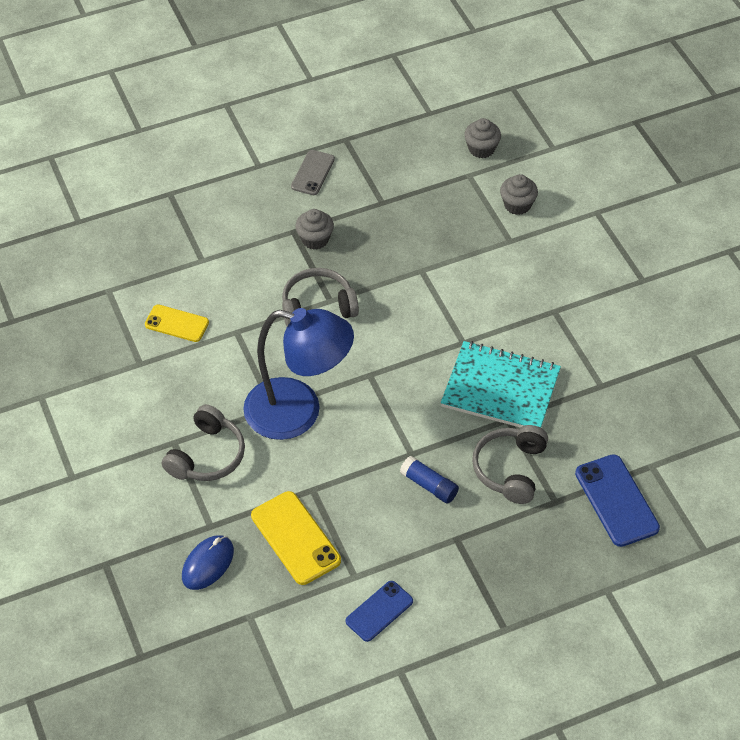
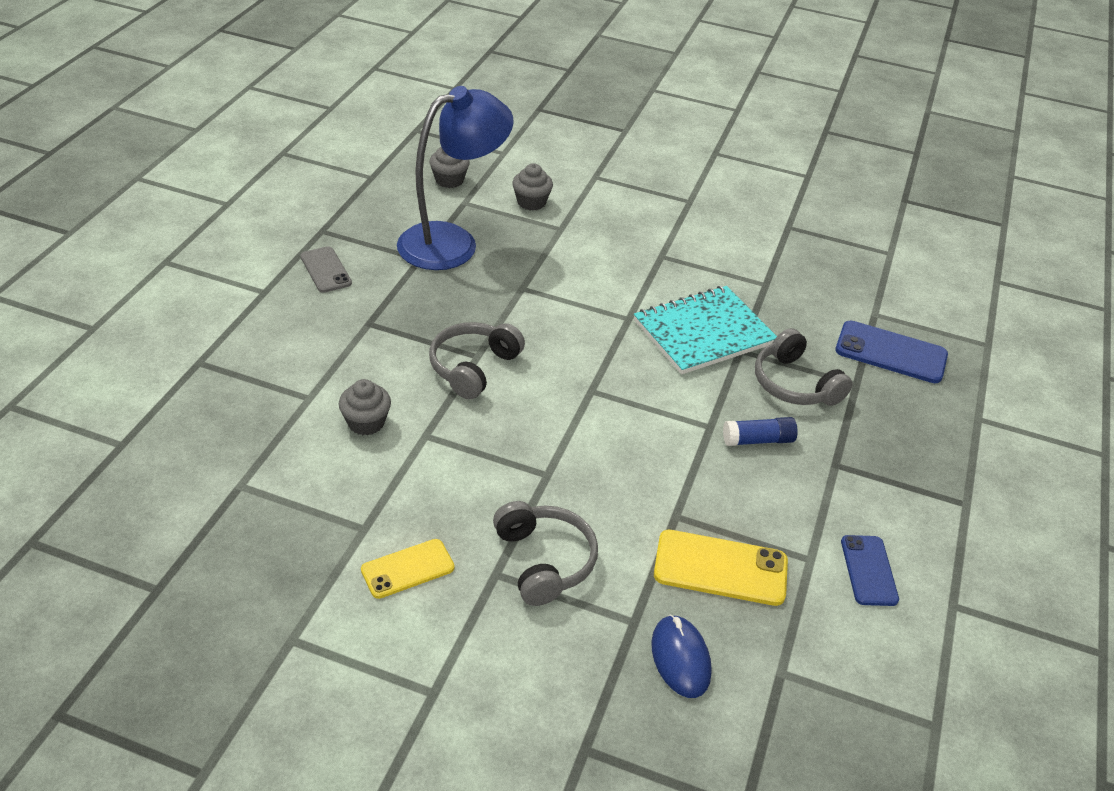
camera: 50 degrees left, 10 degrees down
(176, 324) = (356, 467): yellow phone -> yellow phone (408, 569)
(298, 412) = (575, 462): blue lamp -> blue lamp (452, 242)
(315, 239) = (398, 318): grey cupcake -> grey cupcake (366, 422)

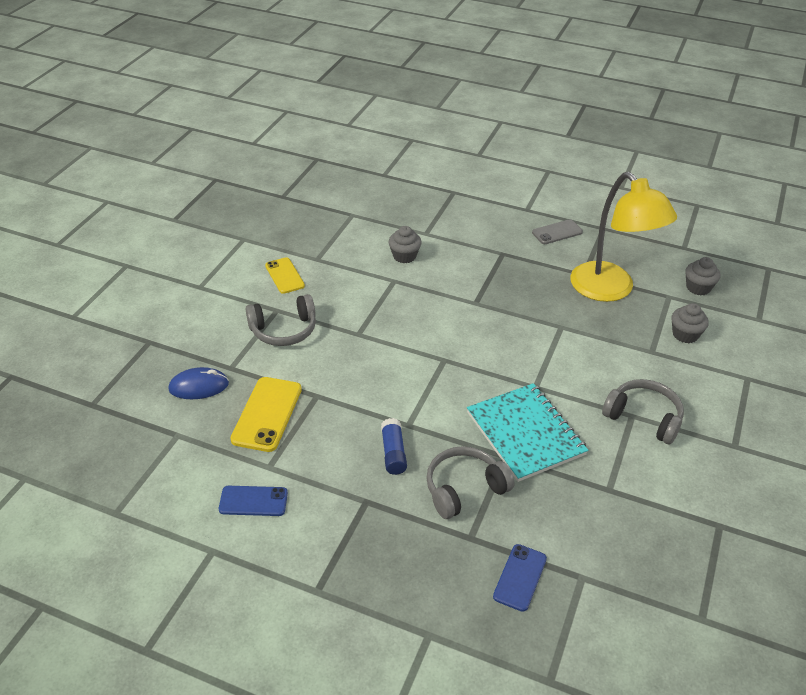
camera: 95 degrees right, 0 degrees up
(452, 242) = (610, 290): blue lamp -> yellow lamp
(473, 367) = (462, 301): grey headphones -> grey headphones (643, 418)
(891, 353) = (520, 577): blue phone -> blue phone, size x0.65

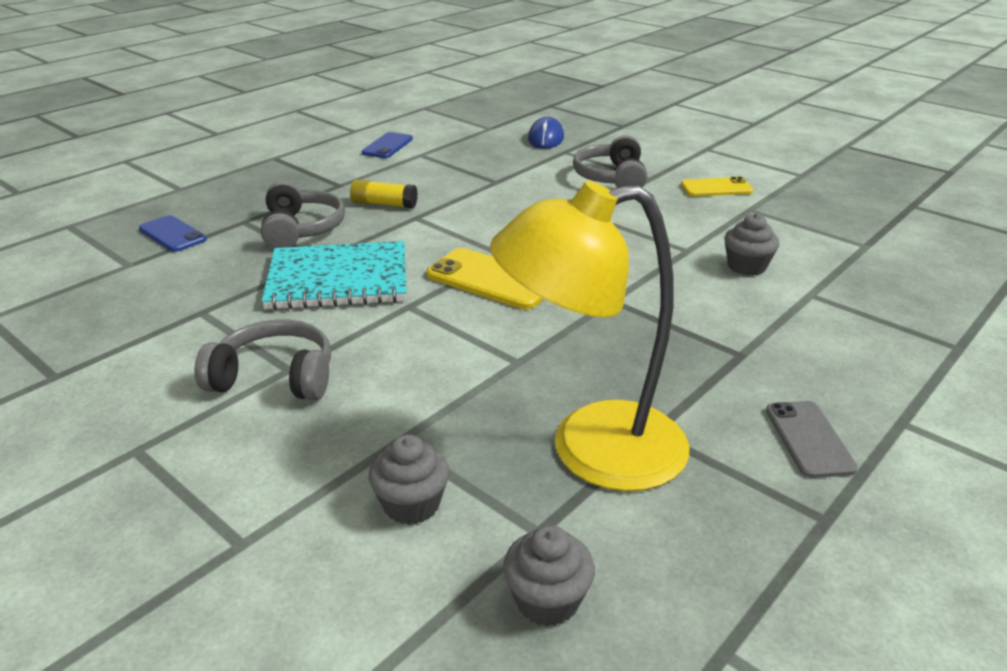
camera: 110 degrees right, 10 degrees down
(267, 414) = (487, 159): yellow phone -> yellow phone (491, 279)
(393, 453) = (384, 204): blue glue stick -> yellow glue stick
(643, 418) = (274, 377): grey headphones -> grey headphones turned 135 degrees counterclockwise

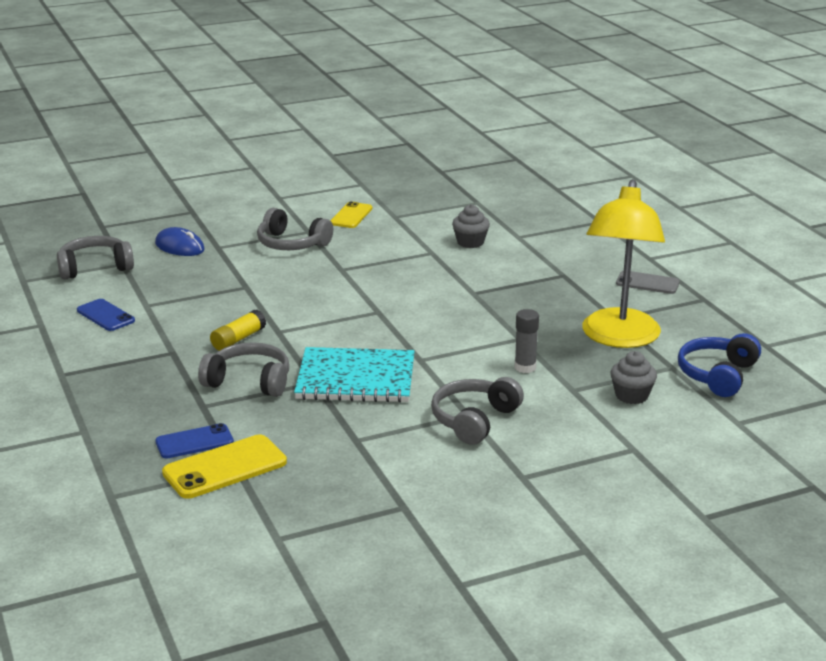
camera: 65 degrees left, 5 degrees down
(338, 279) = (356, 379): turquoise notebook -> turquoise notebook turned 75 degrees clockwise
(438, 384) = (525, 367): none -> grey glue stick
(471, 122) = (95, 268): none -> grey headphones
(491, 279) = (410, 324): yellow phone -> yellow phone (225, 468)
(547, 600) = (718, 375): grey cupcake -> blue headphones

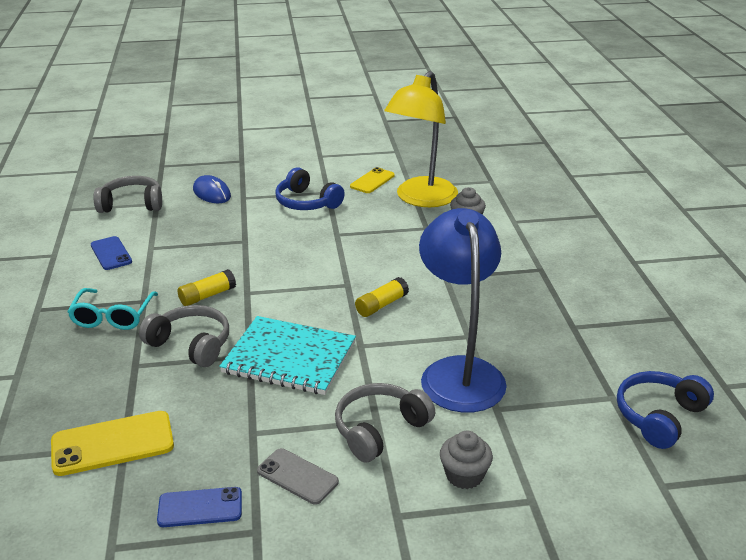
camera: 15 degrees right, 5 degrees up
(149, 370) = (113, 317): none -> turquoise glasses
(194, 442) = (103, 407): blue phone -> blue phone (200, 507)
(292, 244) = (307, 202): grey headphones -> blue headphones
(422, 324) = (381, 305): none -> yellow glue stick
(525, 367) = (459, 372): grey glue stick -> blue lamp
(619, 338) = (568, 351): yellow lamp -> yellow lamp (421, 199)
(631, 395) = (556, 427): grey cupcake -> grey cupcake (464, 475)
(647, 283) = (621, 290): grey phone -> grey phone (297, 476)

